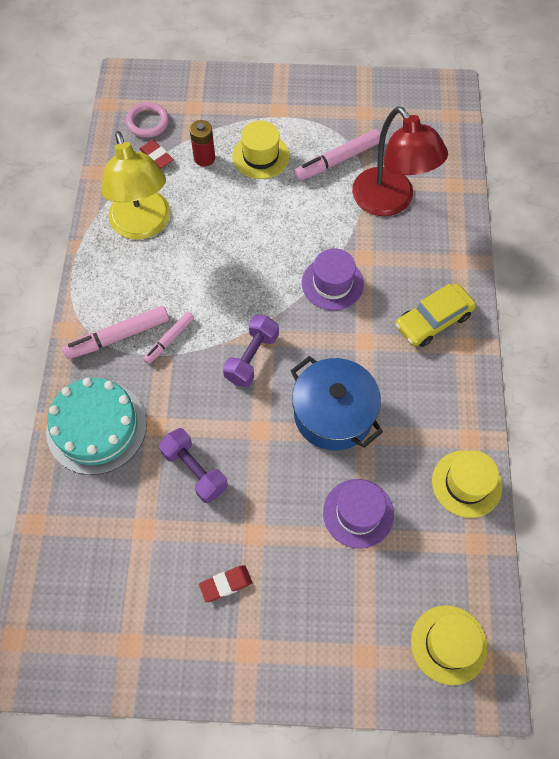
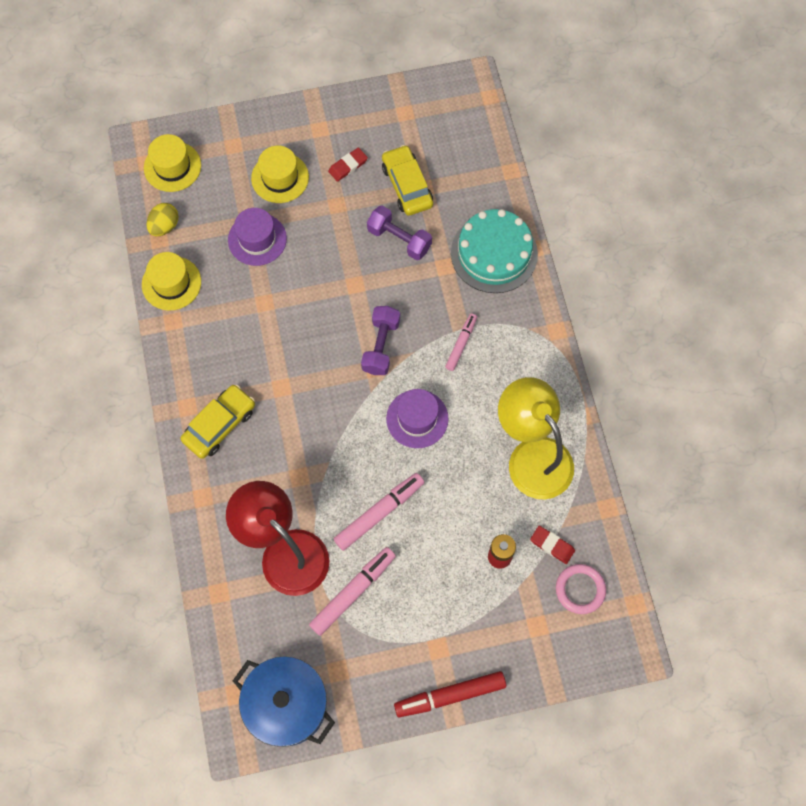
camera: 165 degrees right, 5 degrees up
(118, 336) = (508, 335): pink marker -> pink marker (378, 513)
(163, 537) = (407, 185): none -> yellow car
(260, 156) = (439, 575): yellow hat -> yellow hat (280, 178)
(279, 80) = (450, 695): none -> red marker
(332, 283) = (324, 439): purple hat -> purple hat (417, 419)
(333, 414) = (295, 313): blue pot -> blue pot (286, 705)
(467, 559) = (164, 226): none -> yellow egg

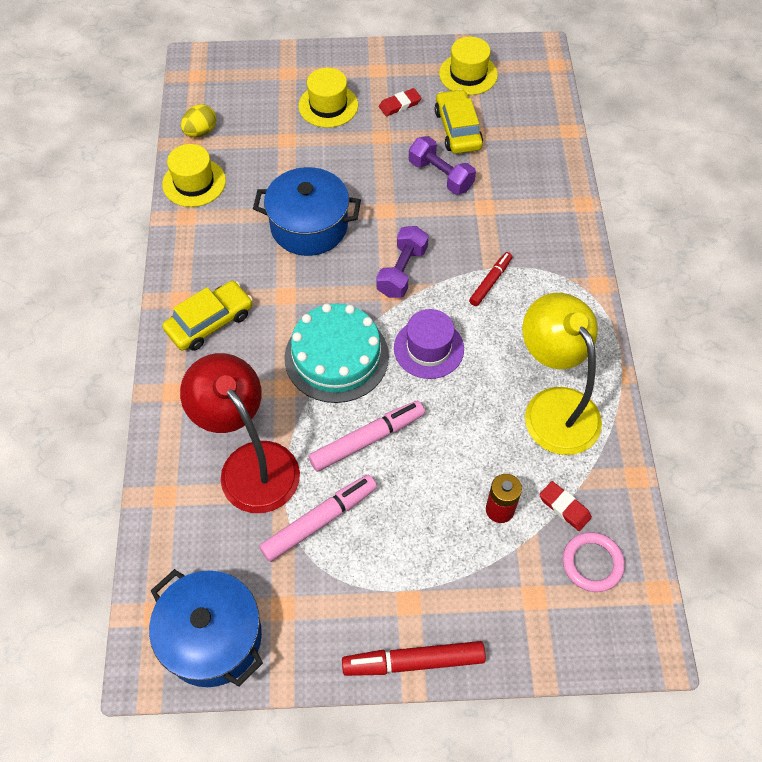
camera: 10 degrees right, 10 degrees down
(172, 166) = (222, 82): yellow hat -> yellow hat (468, 74)
(257, 239) = (292, 156): purple hat -> none
(288, 313) = (309, 226): none -> blue pot
(461, 344) = (490, 282): pink marker -> red marker
(494, 253) = (540, 202): turquoise cake -> turquoise cake (336, 357)

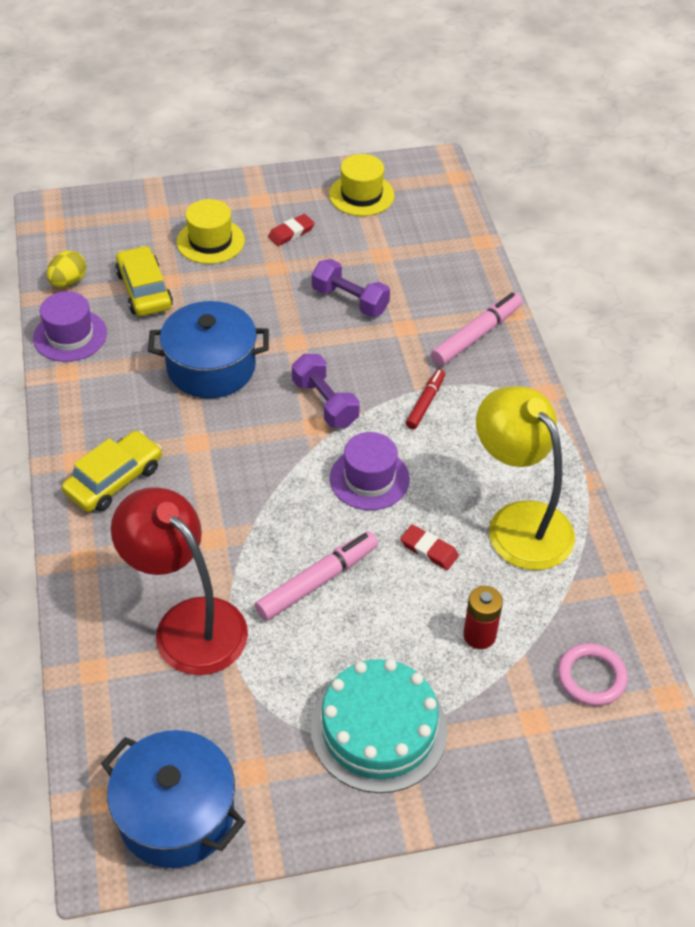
camera: 10 degrees left, 10 degrees down
(194, 182) = (70, 335): yellow hat -> purple hat
(319, 521) = (278, 674): pink marker -> pink marker (476, 336)
(336, 357) = (267, 499): turquoise cake -> turquoise cake (378, 729)
(402, 271) = (325, 403): purple dumbbell -> purple dumbbell turned 45 degrees counterclockwise
(414, 662) = (413, 807): red marker -> none
(458, 129) = (360, 252): yellow car -> yellow car (144, 290)
(564, 507) = (550, 624): red eraser -> red eraser (429, 550)

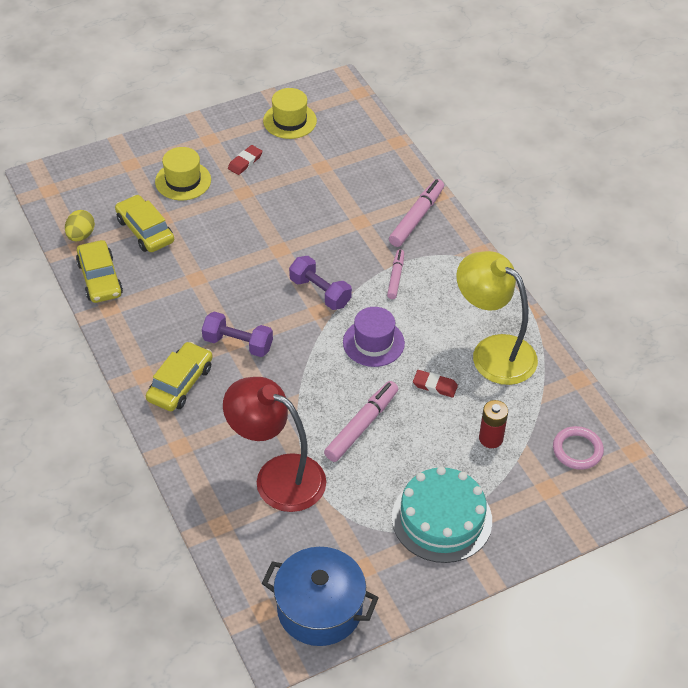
camera: 15 degrees left, 0 degrees up
(70, 335) = (100, 278): purple hat -> yellow car
(211, 367) = (222, 282): blue pot -> none
(350, 300) = (311, 208): purple dumbbell -> purple dumbbell (238, 344)
(425, 403) = (395, 277): red marker -> pink marker

